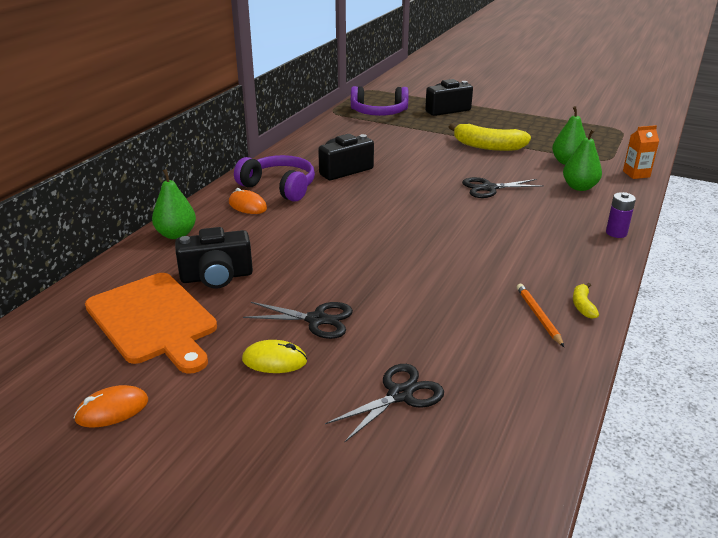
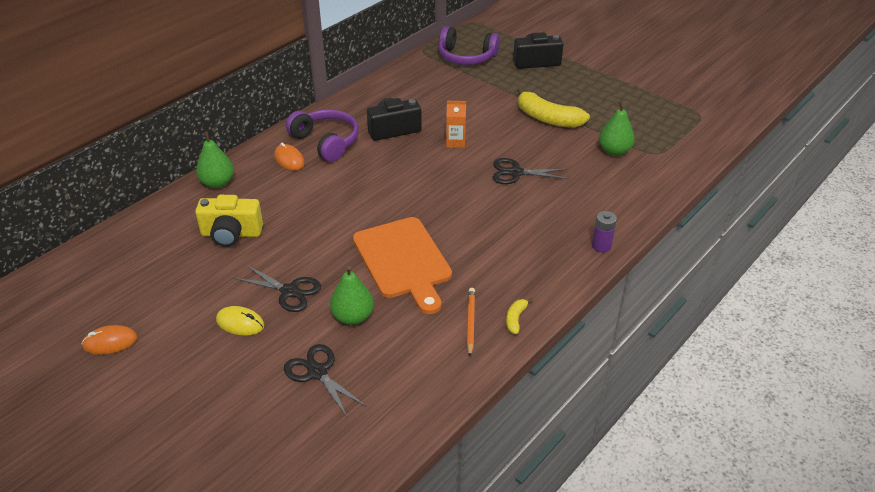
camera: 15 degrees right, 10 degrees up
(153, 320) = (167, 268): orange cutting board -> orange cutting board (403, 261)
(217, 277) = (231, 234): black camera -> yellow camera
(399, 395) = (317, 372): black scissors -> black scissors turned 105 degrees counterclockwise
(579, 187) = (604, 185): green pear -> green pear (353, 317)
(636, 174) = (673, 177): orange carton -> orange carton (455, 142)

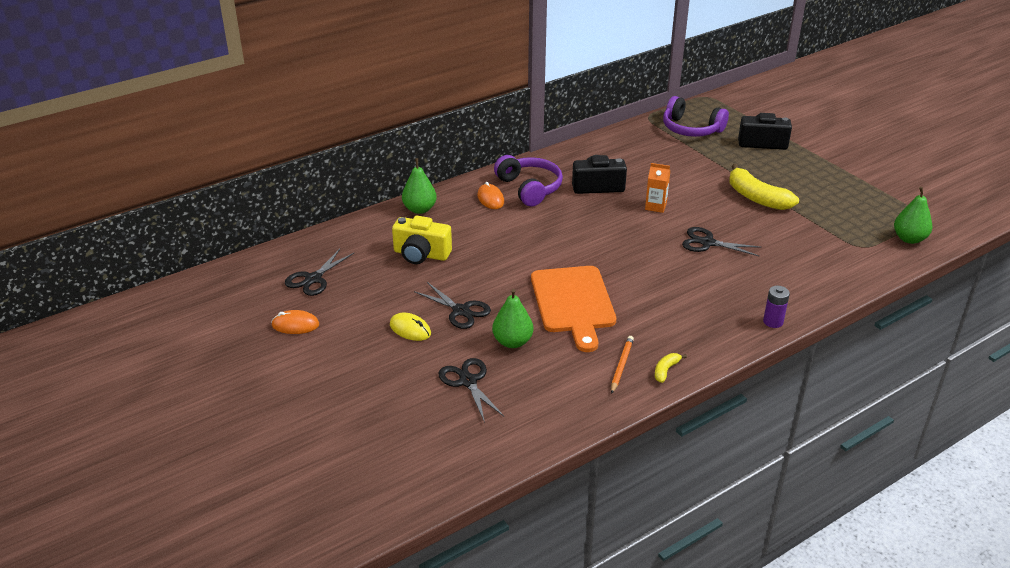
camera: 15 degrees right, 5 degrees down
(119, 283) = (313, 279): none -> black scissors
(614, 151) = (816, 238): green pear -> green pear (909, 239)

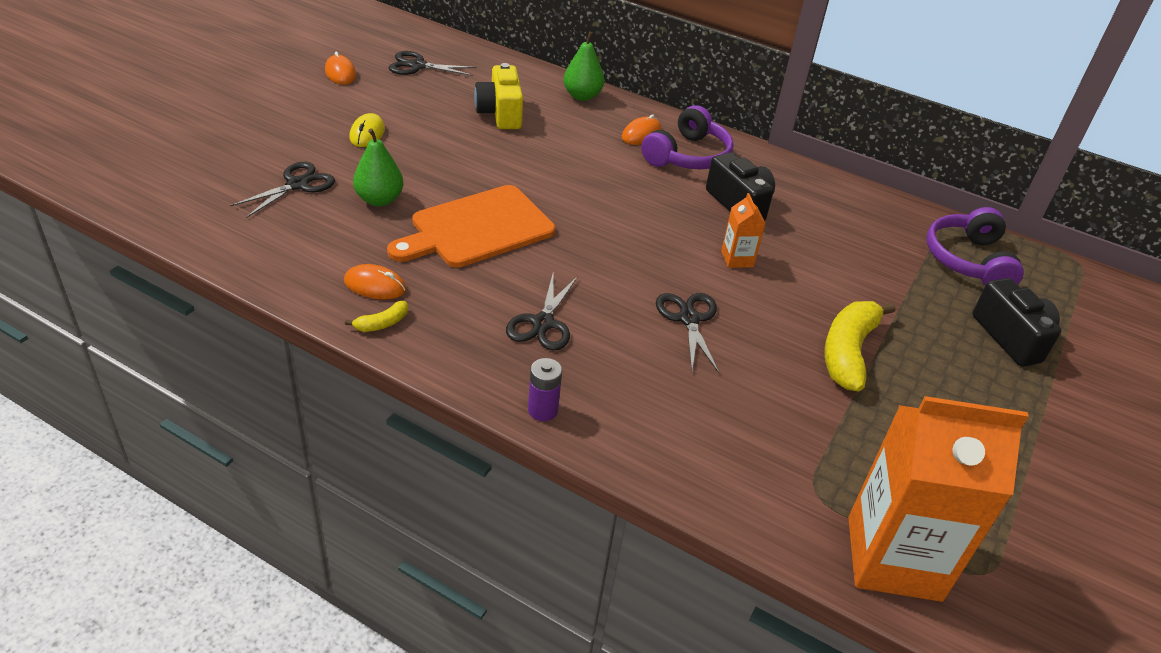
camera: 60 degrees right, 5 degrees up
(461, 311) = (416, 157): black scissors -> black scissors (543, 323)
(621, 365) = (375, 285): orange pencil -> orange mouse
(666, 370) = (382, 323): yellow banana -> yellow banana turned 135 degrees clockwise
(909, 239) = (893, 558): green pear -> orange carton

